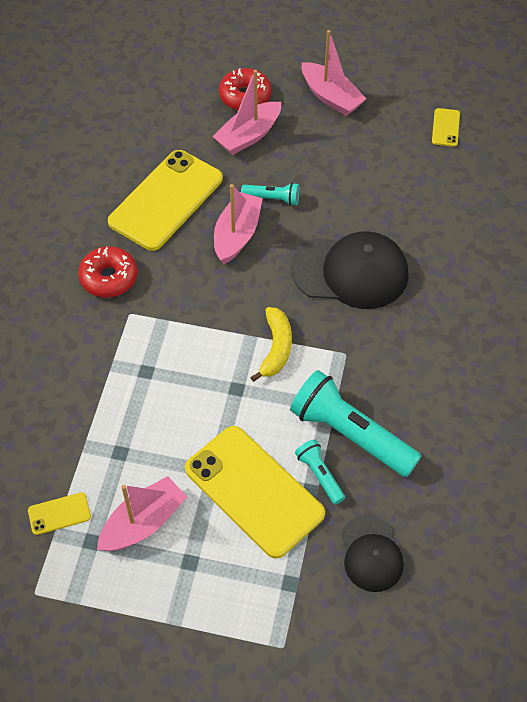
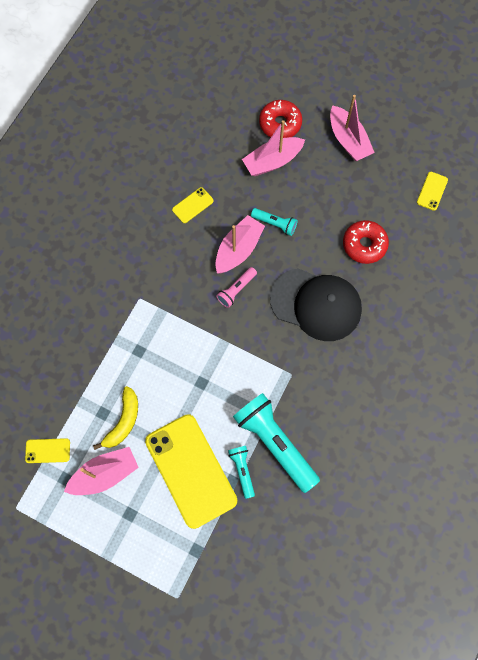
camera: 15 degrees right, 15 degrees up
(109, 278) = (132, 263): red donut -> red donut (364, 245)
(166, 200) = (193, 205): yellow phone -> yellow phone, size x0.42
(248, 278) = (236, 290): none -> pink flashlight
(276, 348) = (240, 356): yellow banana -> yellow banana (123, 421)
(371, 554) = (261, 544): black cap -> none

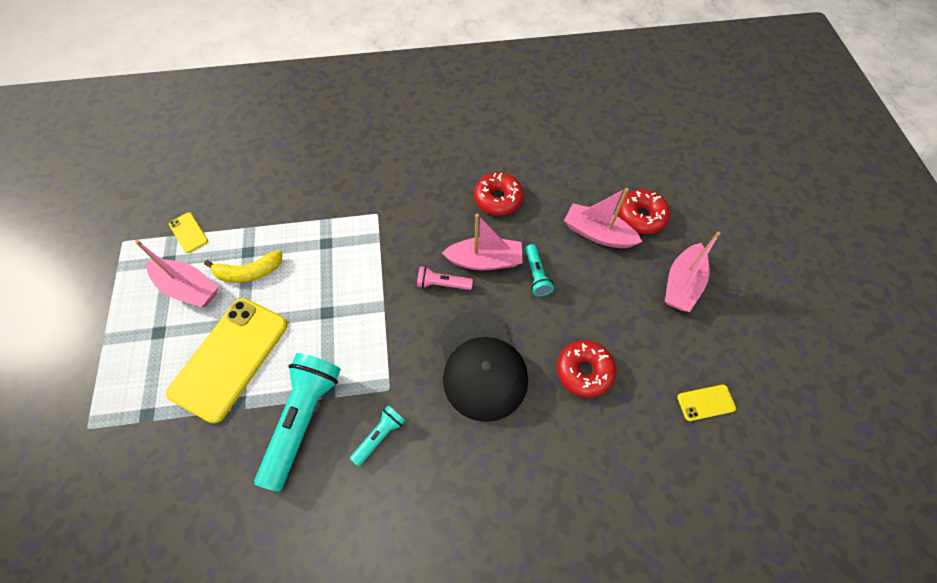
camera: 55 degrees right, 10 degrees down
(193, 205) = (498, 199): yellow phone -> red donut
(242, 470) = (255, 406): turquoise flashlight -> turquoise flashlight (379, 436)

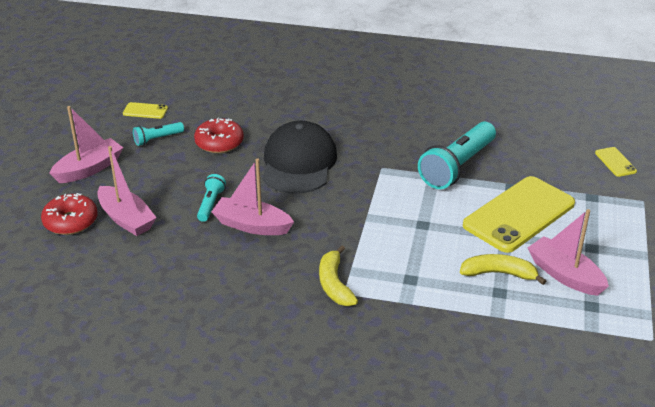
camera: 160 degrees left, 25 degrees down
(188, 232) = (571, 328): yellow phone -> yellow phone (615, 162)
(379, 436) = (398, 146): turquoise flashlight -> turquoise flashlight (157, 139)
(387, 219) = (334, 284): none -> yellow banana
(442, 284) = (303, 218): pink flashlight -> none
(498, 199) = (202, 272): red donut -> none

